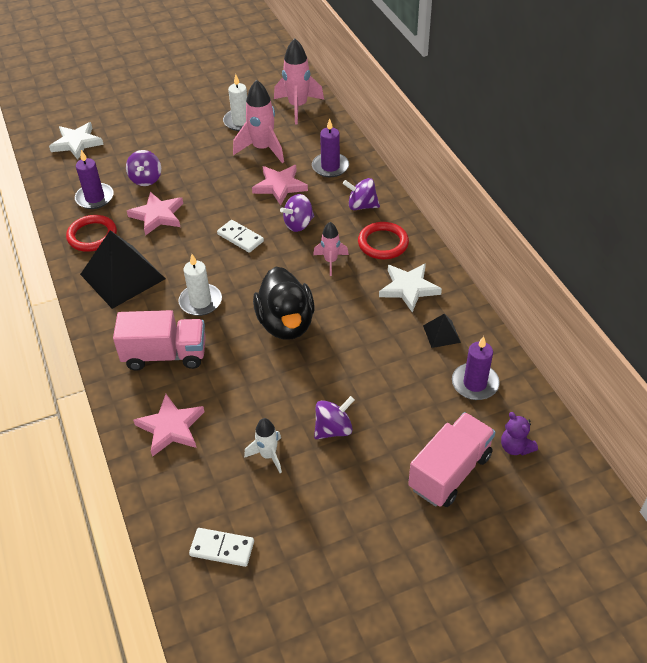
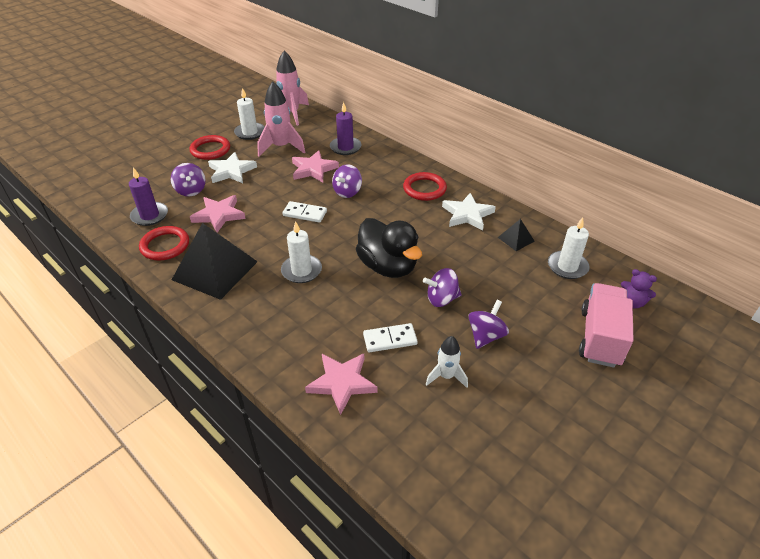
camera: 25 degrees left, 5 degrees down
(77, 143) = (107, 178): white star -> white star (231, 171)
(165, 354) = (296, 322): pink truck -> none
(189, 134) = (210, 150): none -> red ring
(222, 548) = (461, 474): white domino -> white domino (390, 339)
(330, 261) = (392, 211): pink rocket -> none
(361, 206) = (389, 168): purple spinning top -> purple spinning top (441, 299)
(475, 383) = (567, 267): purple candle -> white candle

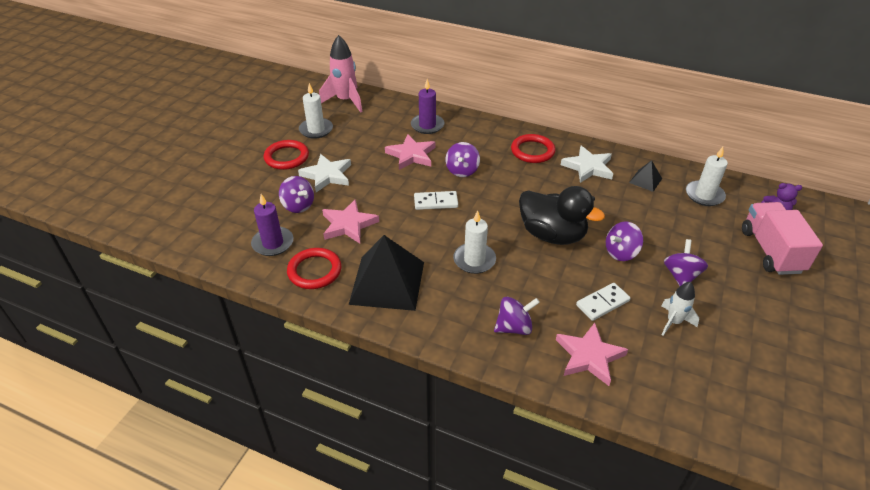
camera: 20 degrees left, 0 degrees up
(281, 147) = (361, 139): pink rocket -> none
(293, 338) = (514, 327): none -> purple spinning top

